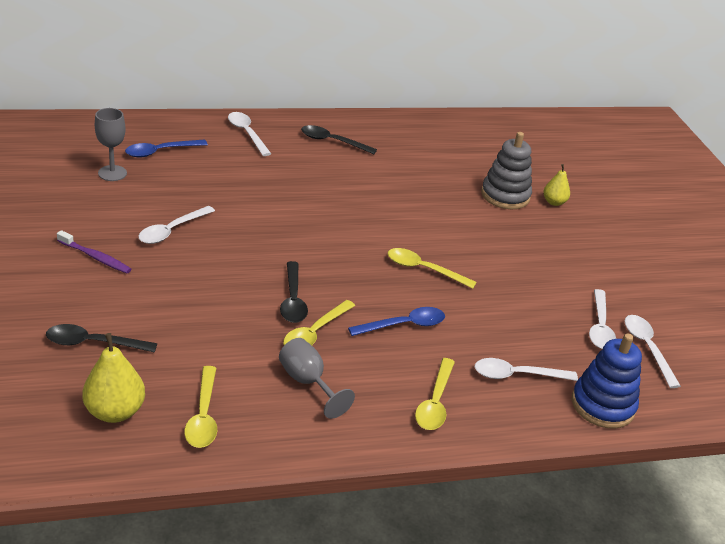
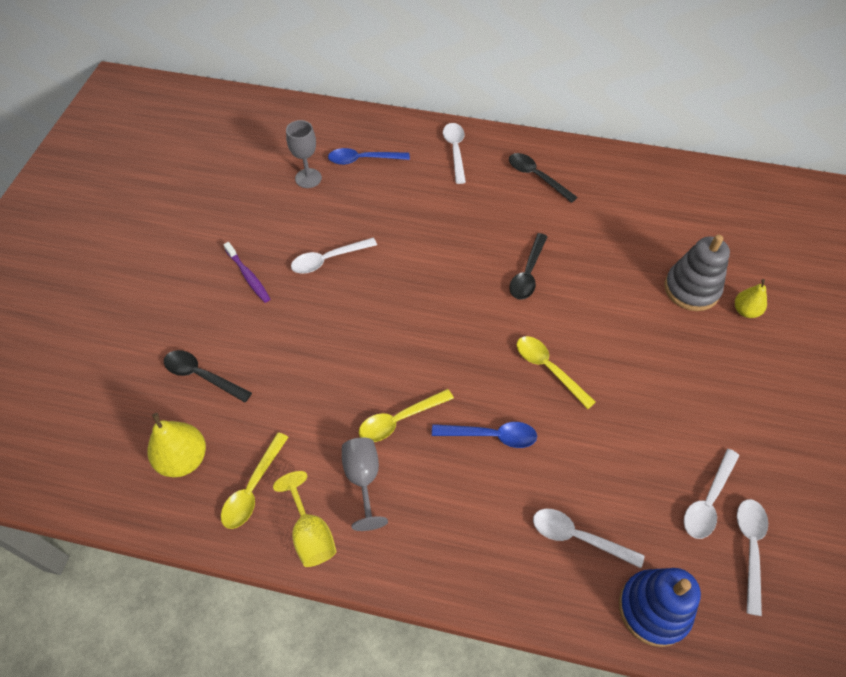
camera: 30 degrees right, 20 degrees up
(283, 434) = (311, 534): none -> yellow goblet
(293, 300) = (398, 374): black spoon -> black spoon (527, 274)
(435, 403) = (473, 544): yellow spoon -> none

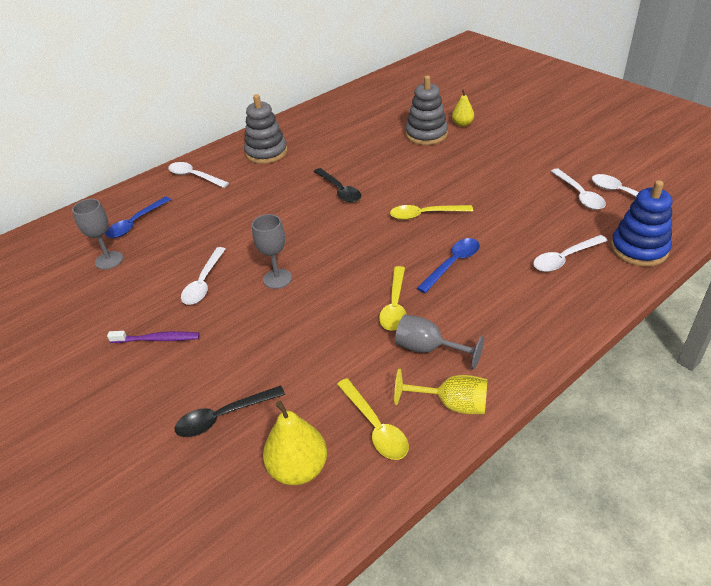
camera: 50 degrees left, 15 degrees down
(369, 308) = (277, 279): none -> grey goblet
(536, 177) = (266, 153): black spoon -> grey stacking toy

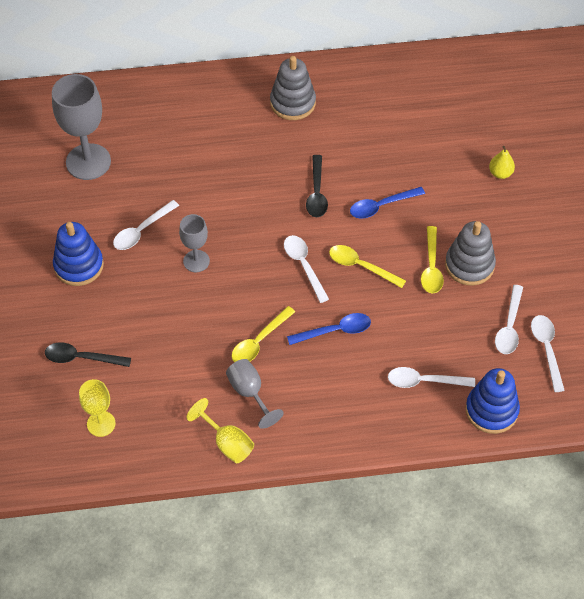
camera: 30 degrees right, 15 degrees up
(109, 260) = (88, 162): grey goblet -> grey goblet, size x1.78
(135, 223) = (130, 130): blue spoon -> blue spoon (381, 206)
(157, 339) = (79, 265): purple toothbrush -> blue stacking toy
(194, 176) = (211, 97): white spoon -> white spoon (303, 265)
(298, 468) = (101, 424): yellow pear -> yellow goblet
(375, 427) = (167, 427): yellow spoon -> yellow spoon (431, 267)
(426, 135) = (453, 167): grey stacking toy -> grey stacking toy (469, 265)

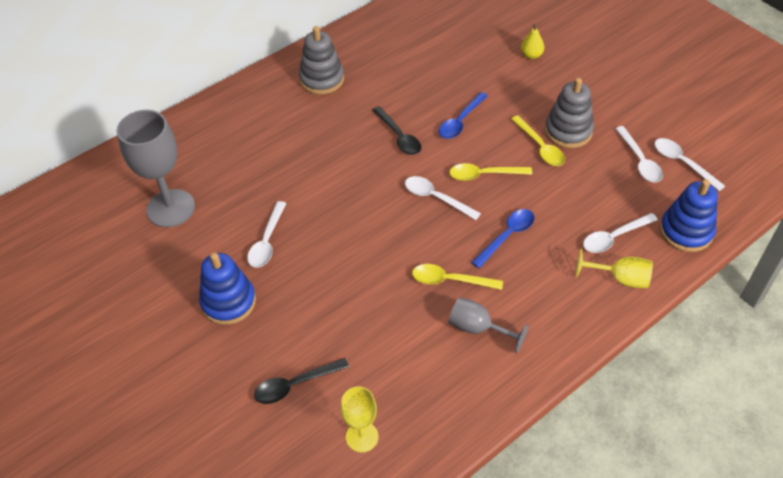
camera: 30 degrees left, 5 degrees down
(196, 261) = (338, 242): grey goblet -> none
(227, 443) = (495, 385): yellow goblet -> yellow goblet (620, 278)
(259, 342) = (449, 280): yellow spoon -> yellow spoon turned 90 degrees clockwise

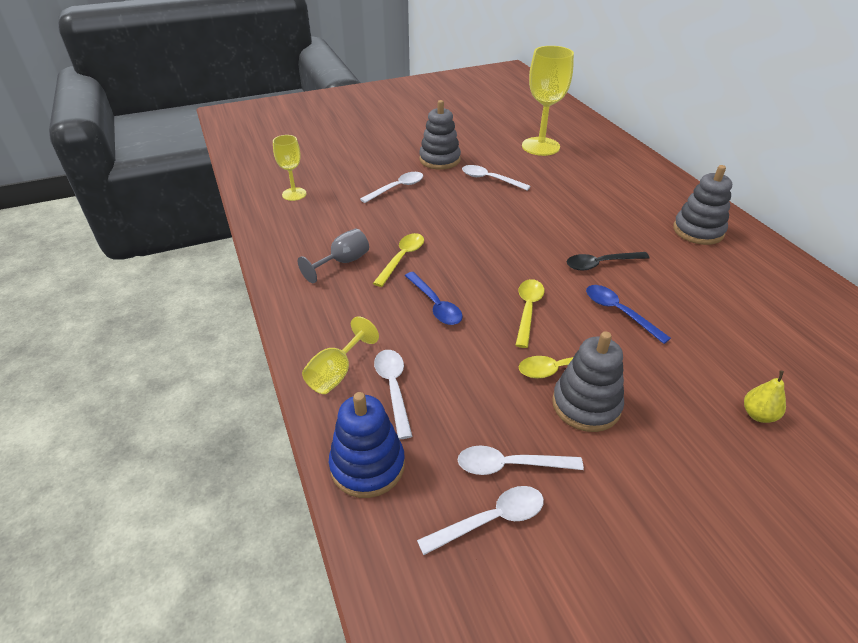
camera: 105 degrees right, 10 degrees down
(171, 208) = (540, 146): grey goblet -> yellow goblet
(228, 302) = (439, 160): blue stacking toy -> grey stacking toy
(294, 385) = (354, 175): black spoon -> none
(435, 198) = (505, 270): white spoon -> white spoon (397, 188)

